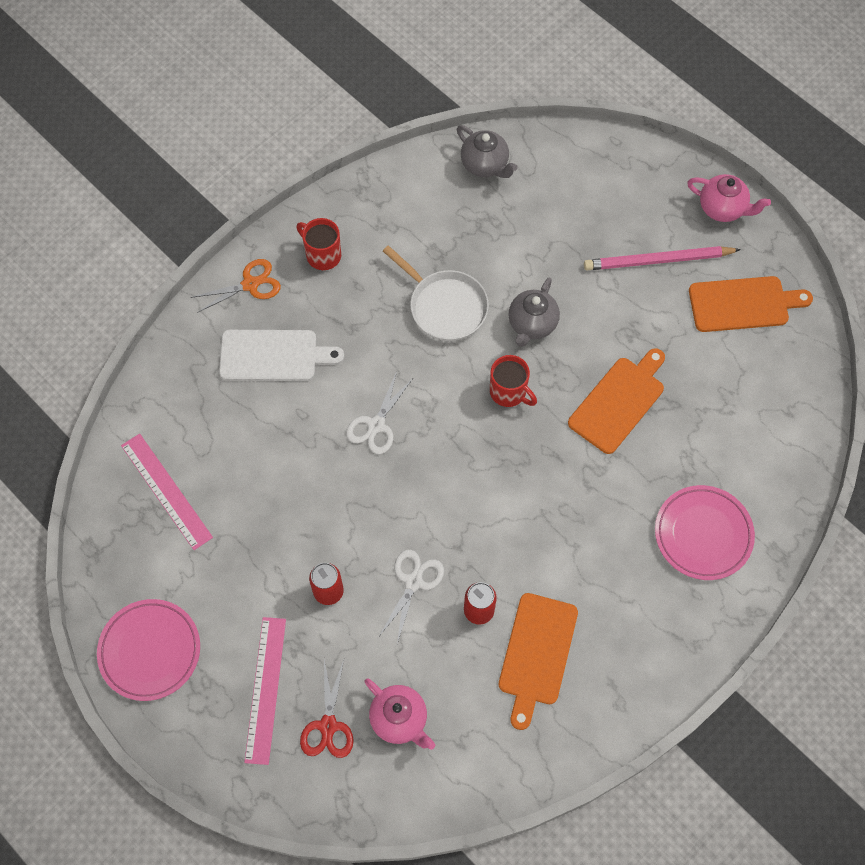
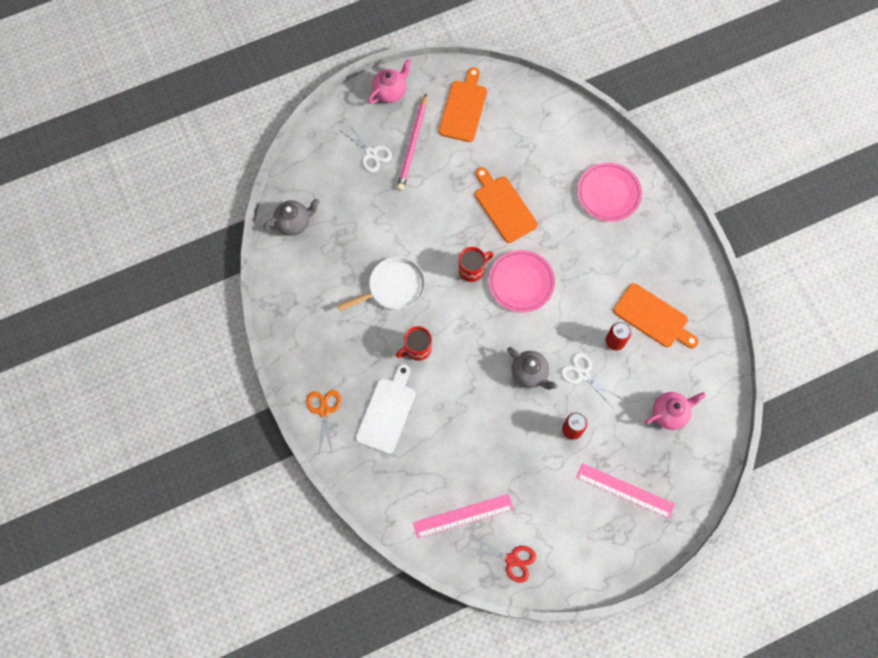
camera: 70 degrees left, 5 degrees up
(150, 651) = (575, 559): pink plate -> pink plate (521, 282)
(322, 255) = (320, 354): red mug -> red mug (417, 349)
(328, 726) = (660, 458): red scissors -> red scissors (512, 559)
(376, 425) = (465, 361): white scissors -> white scissors (371, 153)
(532, 324) = (428, 238): grey teapot -> grey teapot (530, 373)

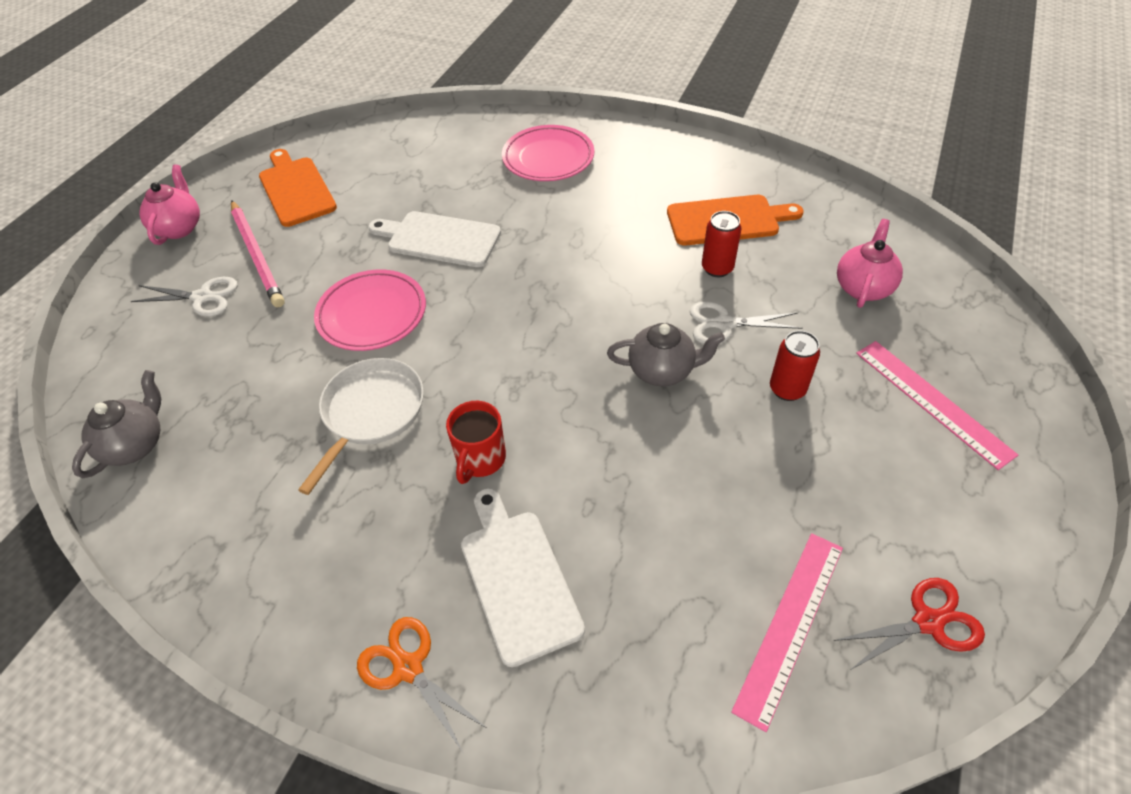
camera: 40 degrees left, 20 degrees down
(472, 270) = (465, 320): red mug -> none
(504, 207) = (439, 239): orange cutting board -> white cutting board
(521, 282) = (541, 291): pink plate -> pink plate (372, 314)
(625, 491) = (932, 402): pink ruler -> pink ruler turned 75 degrees clockwise

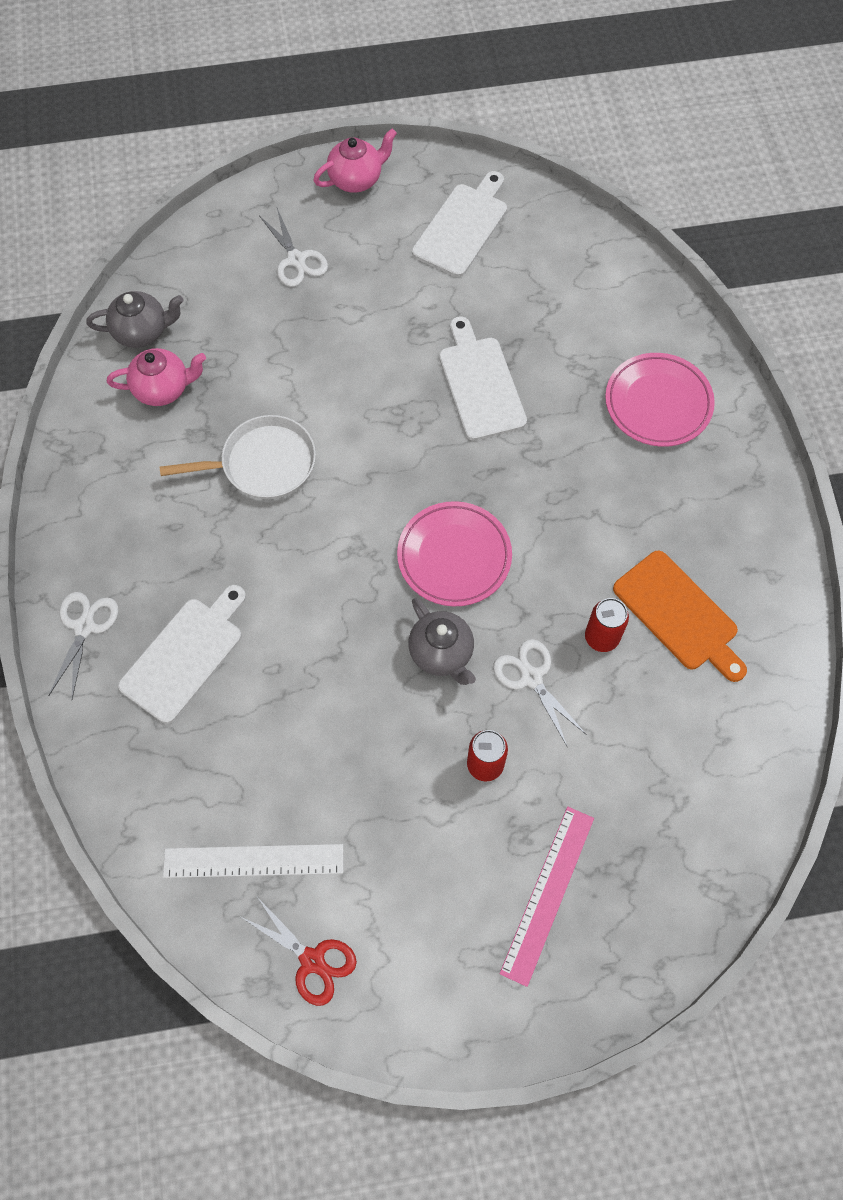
camera: 55 degrees right, 15 degrees up
(257, 255) = (365, 261): pink pencil -> none
(296, 189) = (462, 227): orange cutting board -> white cutting board
(372, 314) = (359, 394): pink plate -> pink plate (454, 556)
(408, 668) = (84, 627): orange scissors -> white scissors
(480, 459) = (268, 568): red mug -> none
(790, 625) = (253, 861): pink ruler -> white ruler
(863, 287) = (664, 781): pink teapot -> pink teapot (163, 389)

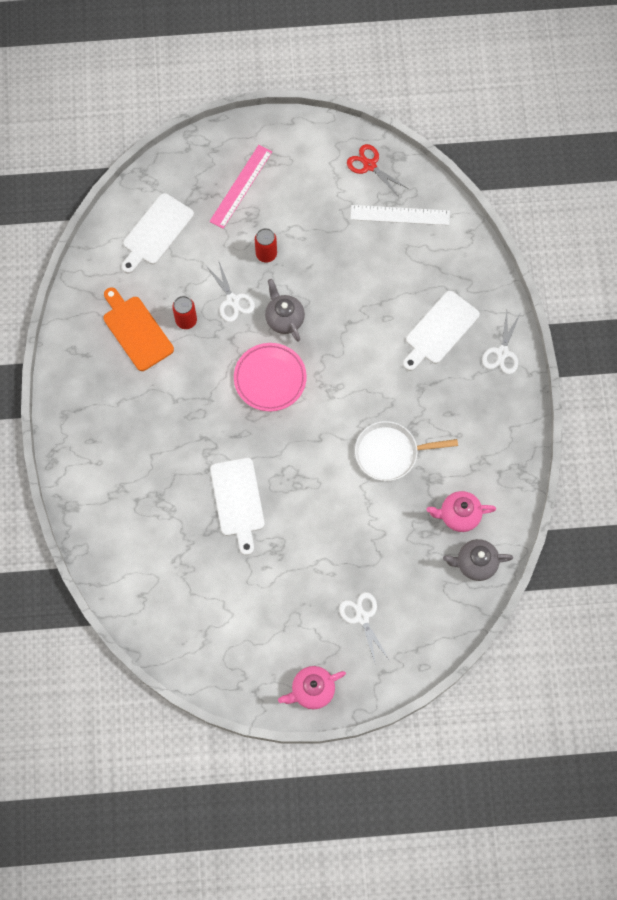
camera: 175 degrees left, 5 degrees up
(462, 227) = (234, 637): white cutting board -> white cutting board (156, 232)
(658, 403) = (118, 475): pink plate -> none

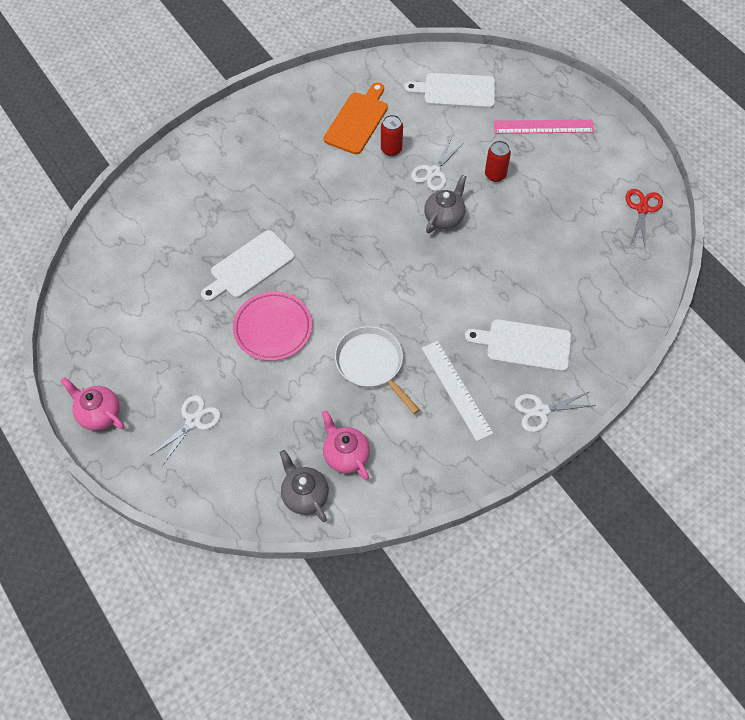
camera: 60 degrees right, 10 degrees down
(270, 378) = (380, 234): pink plate -> pink plate (273, 328)
(400, 215) = (614, 256): white ruler -> white ruler (456, 390)

